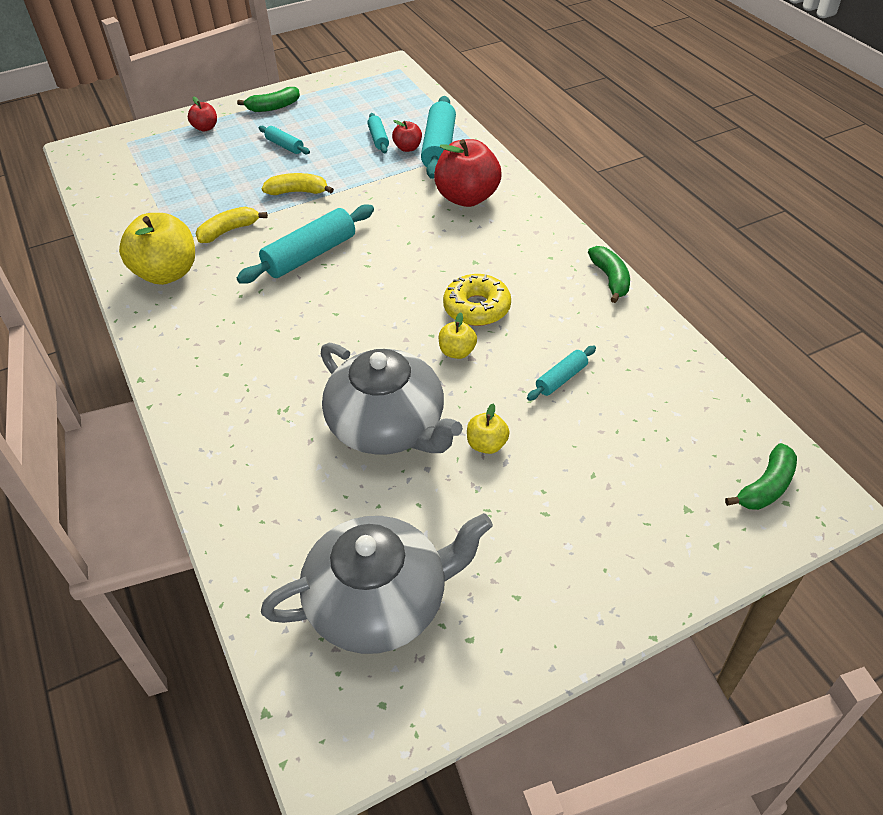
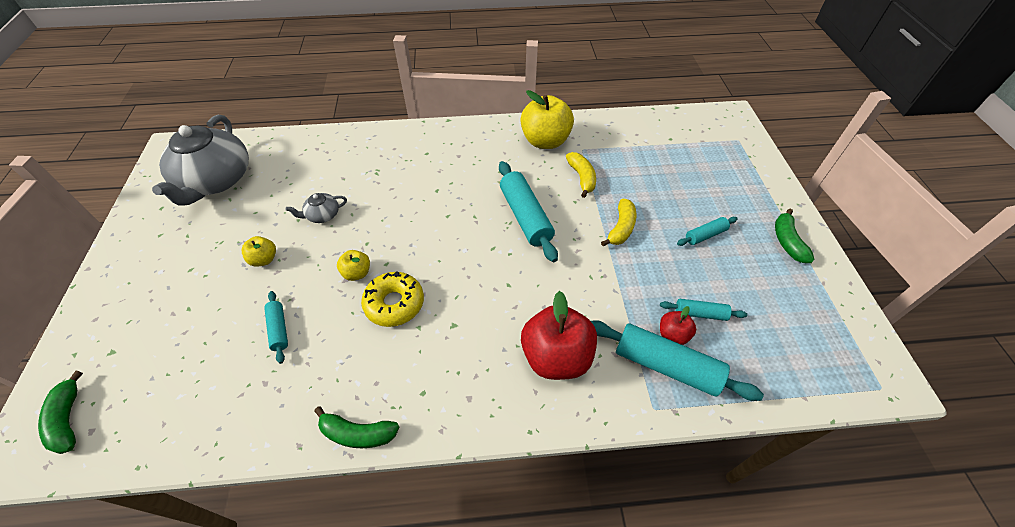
camera: 110 degrees right, 5 degrees up
(205, 128) = (753, 188): red apple -> none
(388, 426) = (322, 215): grey teapot -> grey teapot, size x0.42

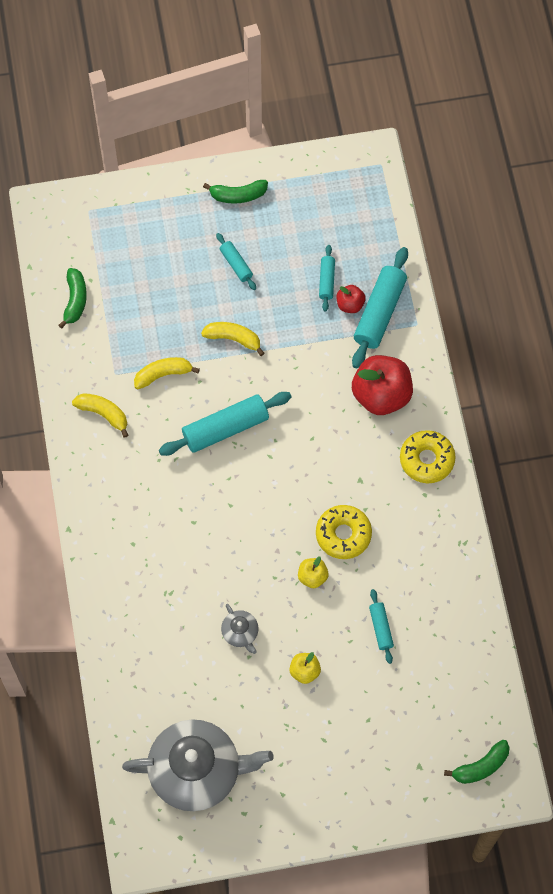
camera: 95 degrees left, 15 degrees up
(279, 329) = (380, 628): turquoise rolling pin -> turquoise rolling pin turned 75 degrees counterclockwise
(357, 433) = (463, 536): green banana -> green banana (75, 300)
(467, 400) = (427, 460): none -> yellow donut
(545, 141) = (103, 414): yellow apple -> yellow banana

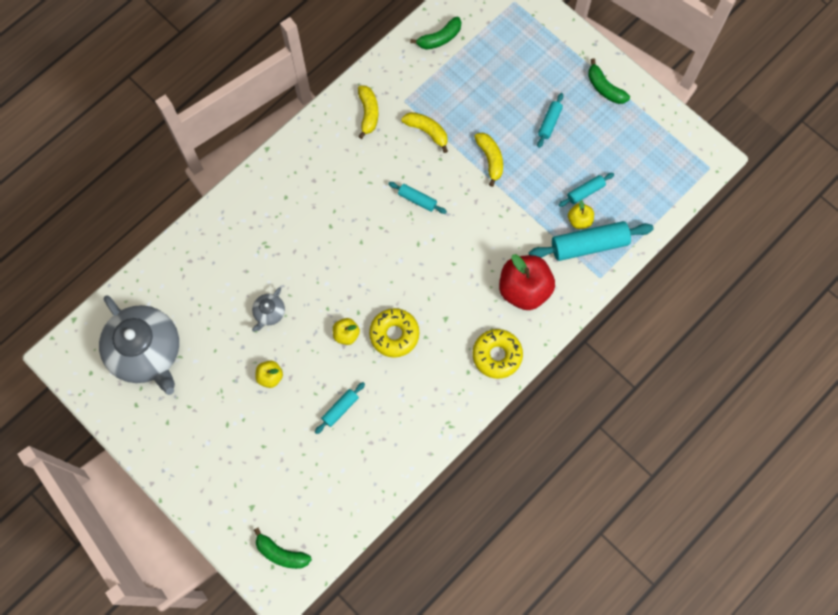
camera: 55 degrees right, 5 degrees up
(225, 428) = (417, 200): turquoise rolling pin -> turquoise rolling pin, size x0.52
(350, 304) = (579, 220): red apple -> yellow apple

